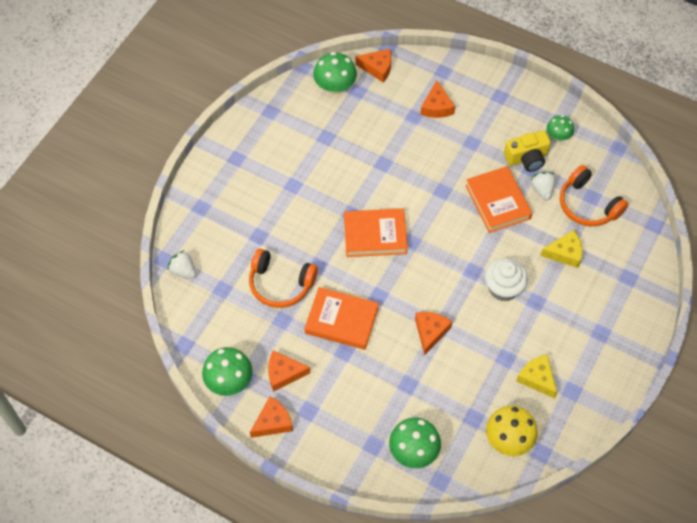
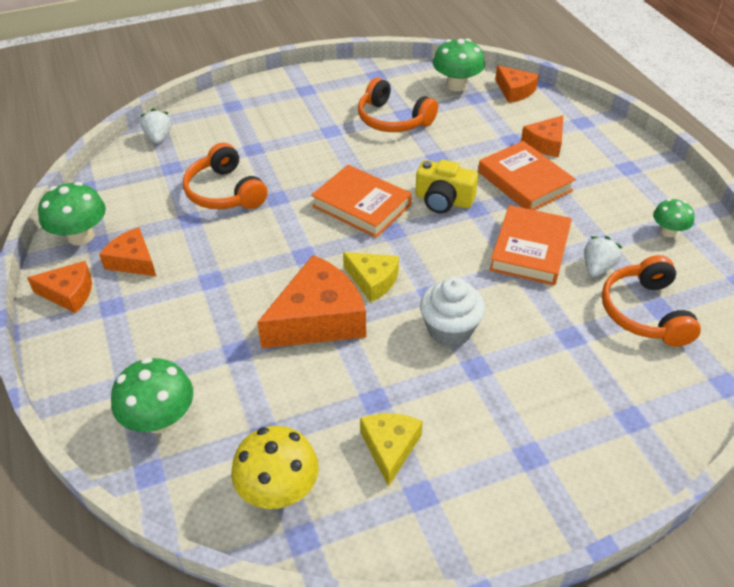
camera: 40 degrees right, 15 degrees down
(324, 148) = (393, 119): none -> orange headphones
(341, 321) = (241, 253): orange book -> orange book (524, 181)
(430, 332) = (318, 319): orange cheese -> orange cheese, size x1.74
(527, 158) = (607, 231): yellow camera -> yellow camera (443, 200)
(565, 253) = (565, 341): yellow cheese -> yellow cheese (373, 281)

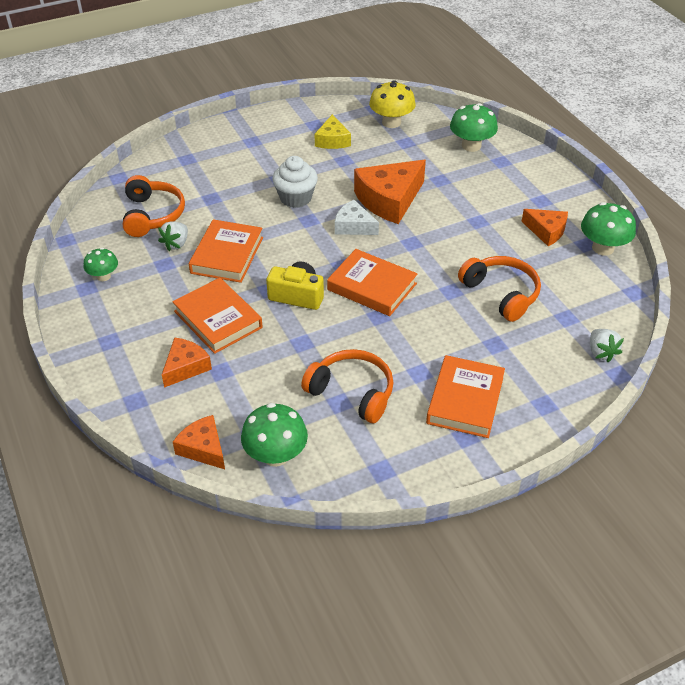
camera: 175 degrees right, 0 degrees up
(69, 293) = (578, 207): orange cheese -> none
(297, 110) = (465, 400): none -> orange book
(373, 281) = (353, 226): yellow cheese -> white cheese

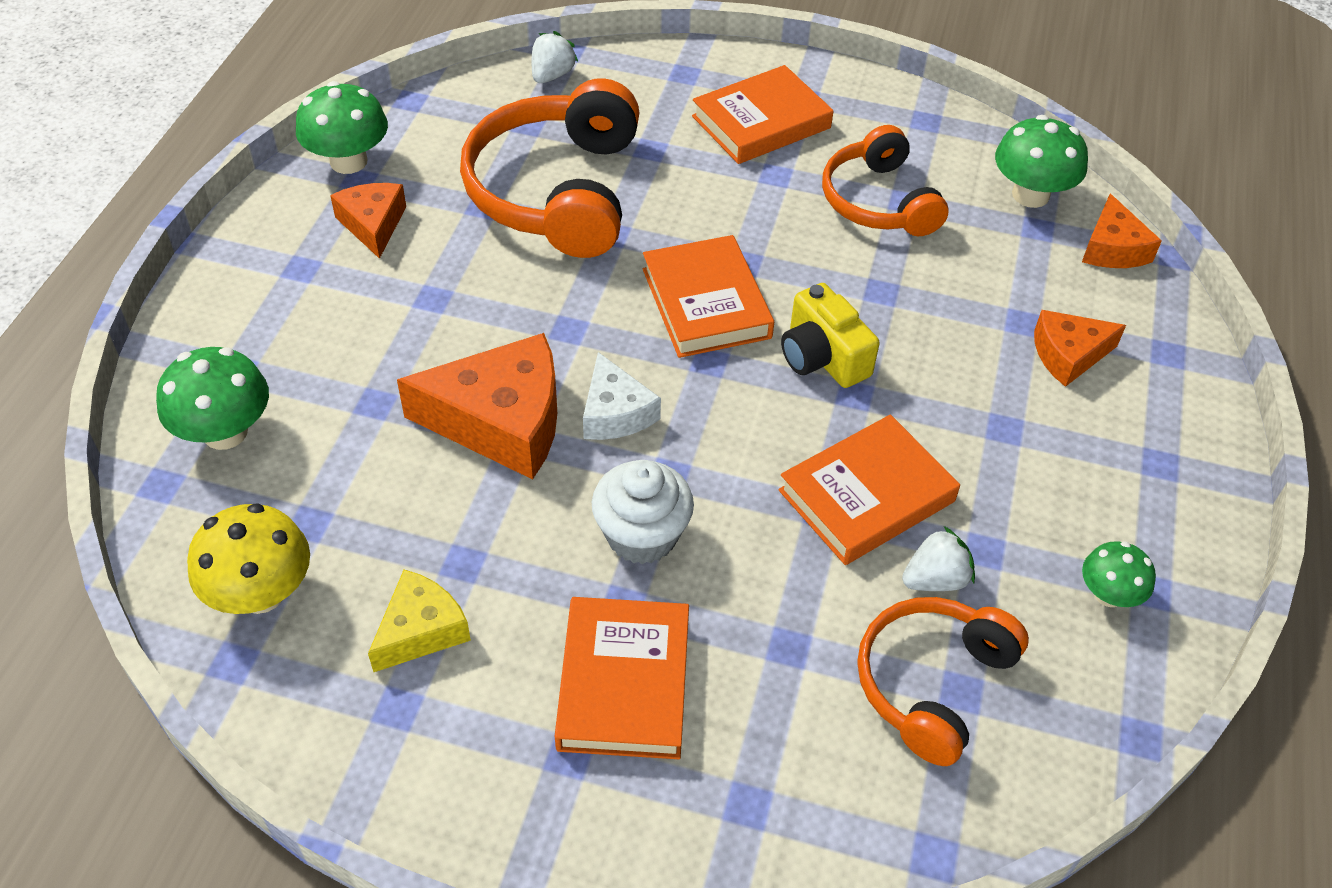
camera: 140 degrees left, 5 degrees up
(218, 319) = (970, 394): orange book -> orange book (624, 683)
(501, 294) = (558, 192): orange headphones -> orange headphones, size x1.57

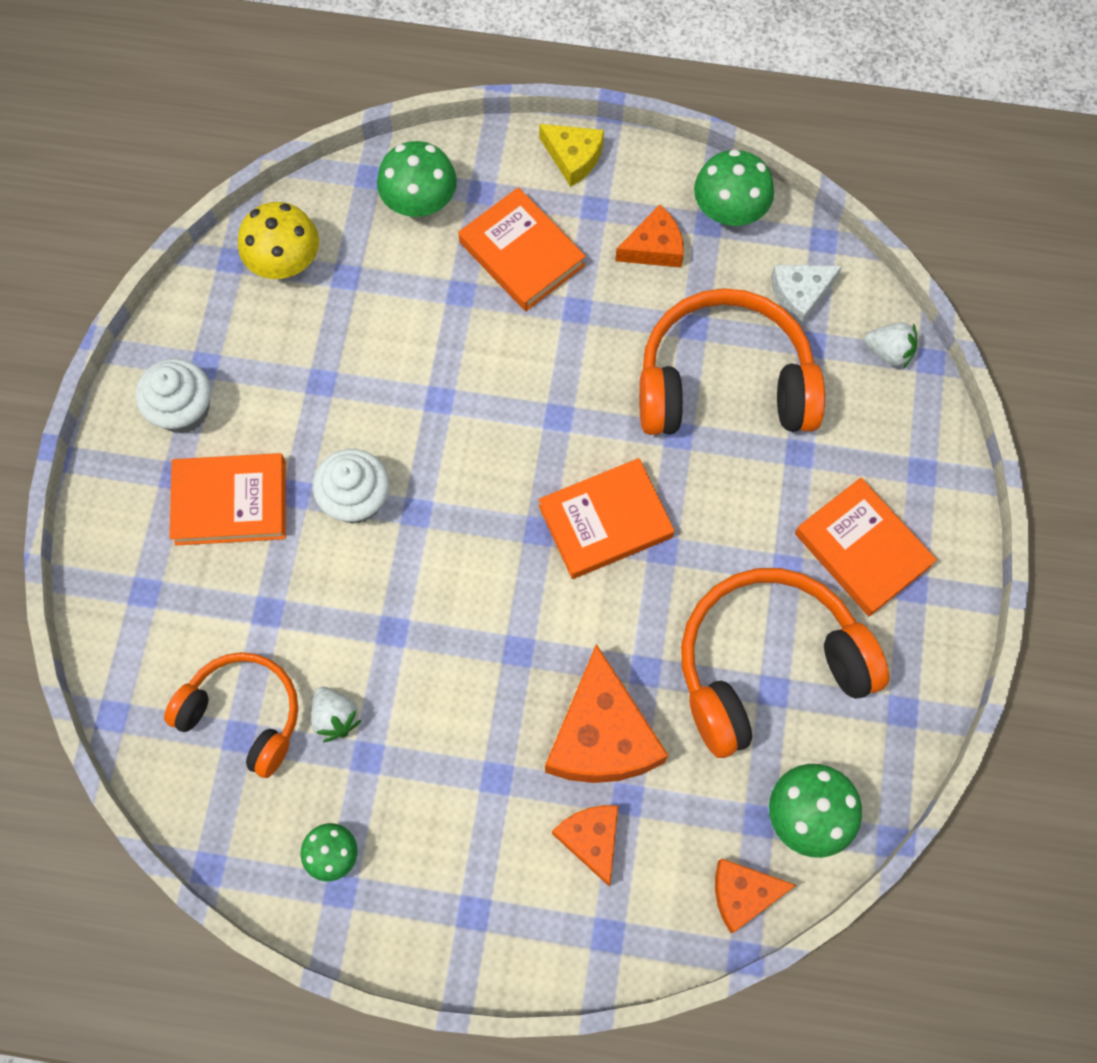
camera: 85 degrees right, 20 degrees up
(421, 630) = (263, 366): yellow cheese -> yellow cheese (573, 157)
(465, 739) = (183, 410): none -> white cupcake
(502, 421) = (453, 384): orange cheese -> orange cheese (602, 735)
(615, 413) = (473, 465): white cheese -> white cheese (800, 295)
(822, 357) = (556, 622): yellow camera -> none
(866, 496) = (411, 663): orange book -> orange book (522, 254)
(879, 201) = (767, 666): orange headphones -> orange headphones, size x1.57

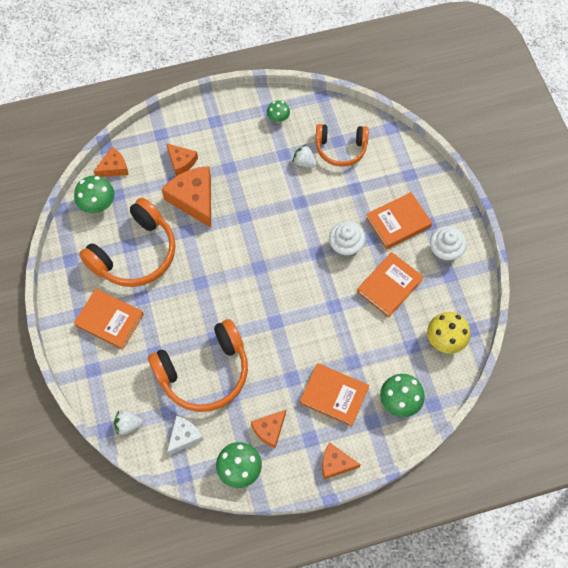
camera: 155 degrees right, 5 degrees down
(573, 157) = (335, 463): yellow cheese -> orange cheese
(605, 522) = (231, 283): orange book -> orange book (389, 286)

